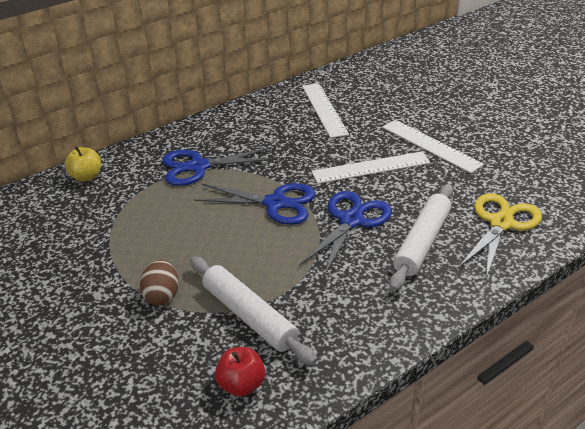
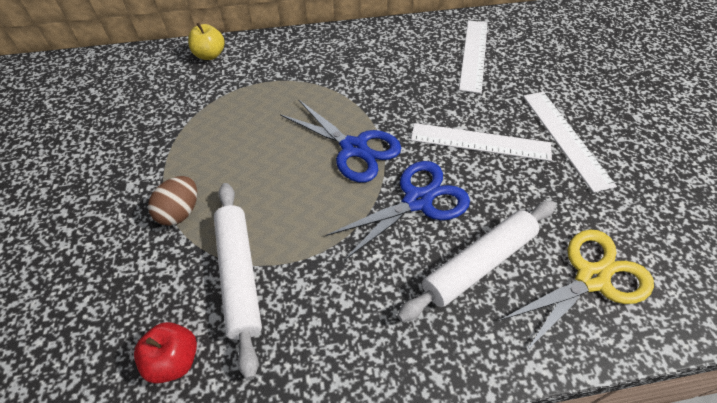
camera: 25 degrees right, 15 degrees up
(198, 167) = (310, 79): blue scissors -> none

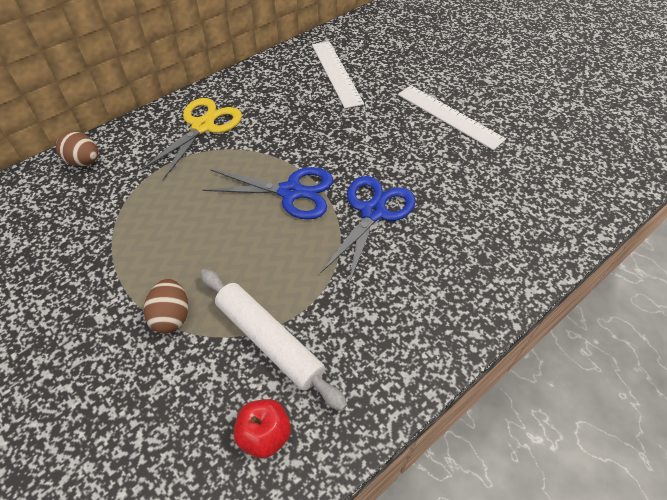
camera: 30 degrees left, 0 degrees up
(210, 55) = (84, 162): yellow apple -> brown egg
(479, 264) = (449, 238): white rolling pin -> none
(480, 142) = (389, 145): white ruler -> none
(591, 278) = (529, 212): yellow scissors -> yellow scissors (203, 126)

